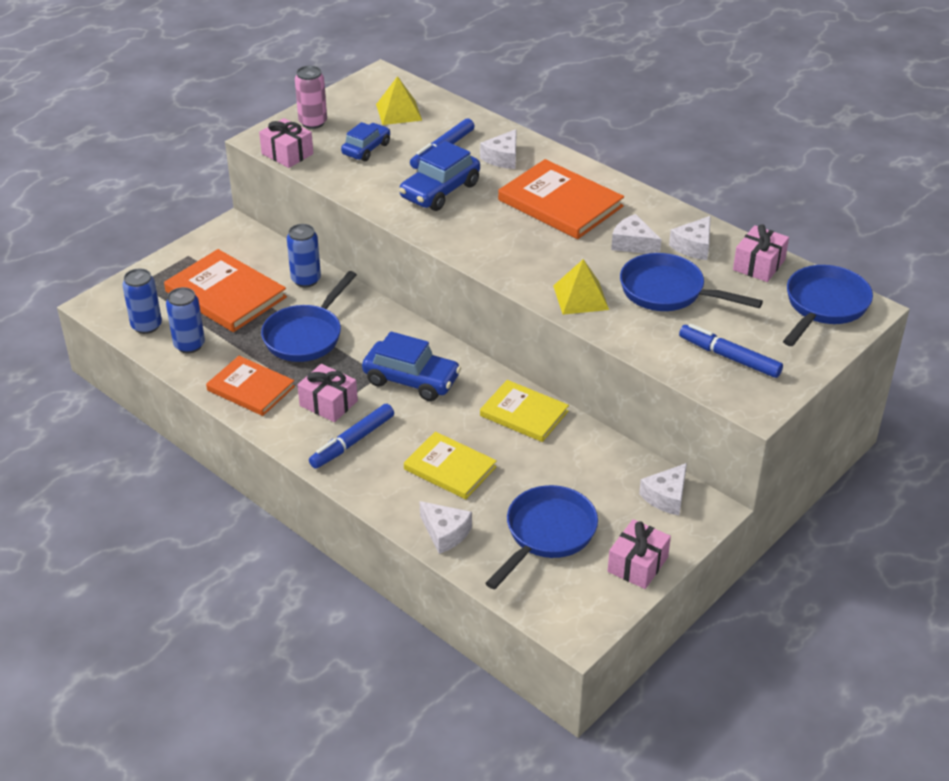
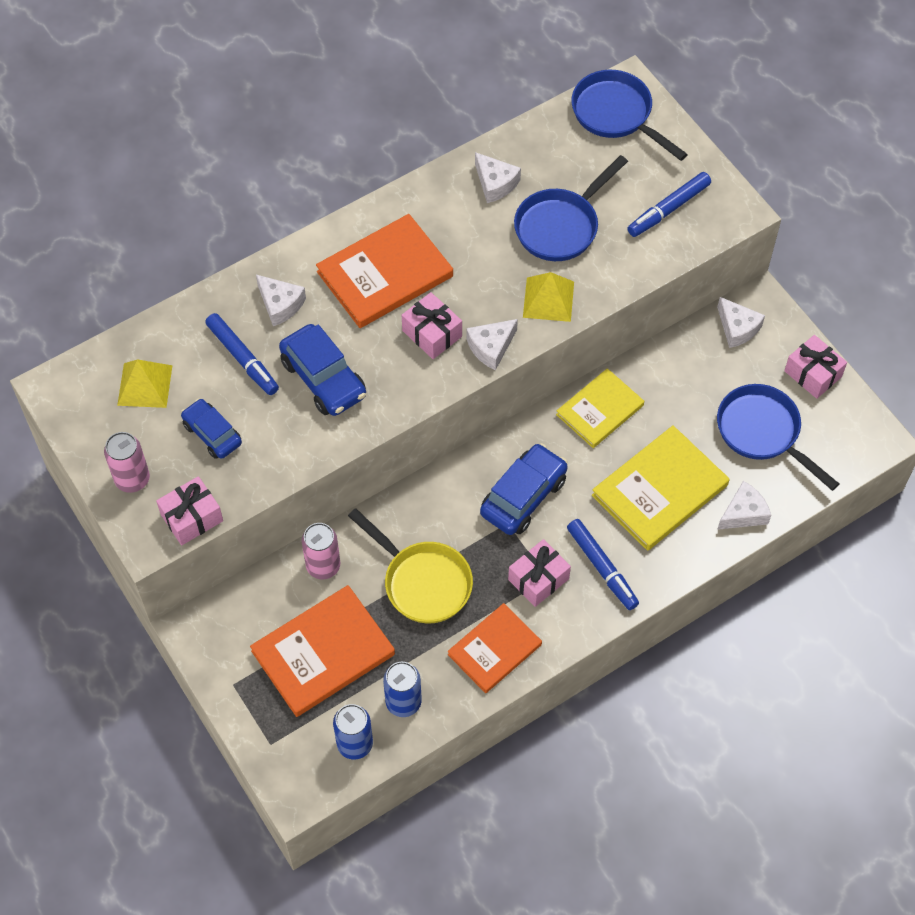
camera: 75 degrees left, 20 degrees up
(306, 280) = (323, 566): blue can -> pink can
(306, 336) = (422, 582): blue pan -> yellow pan
(450, 468) = (659, 490): yellow book -> yellow book, size x1.51
(633, 244) = (475, 231): white cheese -> white cheese (491, 347)
(759, 265) = (540, 142): pink gift -> pink gift (432, 333)

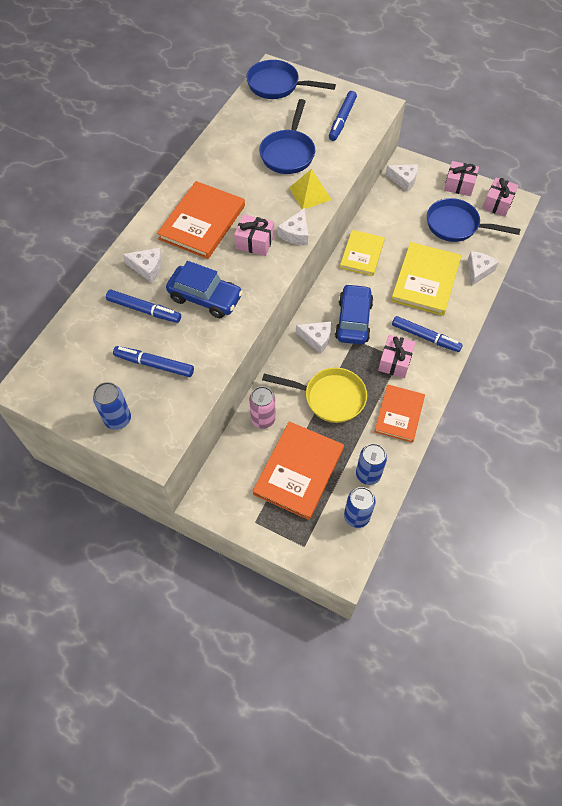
camera: 30 degrees left, 0 degrees up
(132, 479) = (118, 419): pink can -> blue can
(144, 385) = (88, 356): yellow pyramid -> none
(192, 518) = (175, 423): pink gift -> pink gift (497, 203)
(212, 434) = (154, 364): blue car -> blue marker
(495, 183) = (234, 147): white cheese -> white cheese (316, 339)

